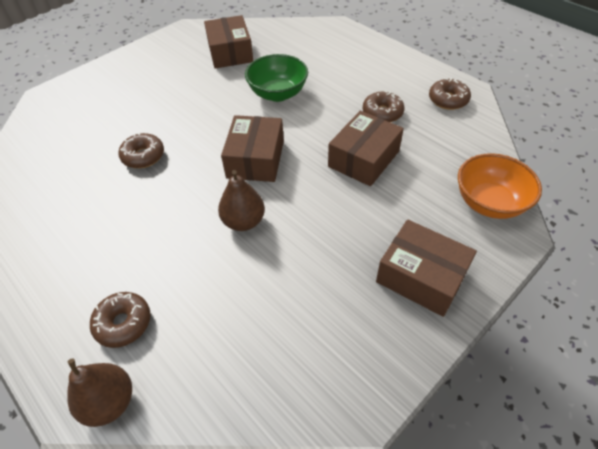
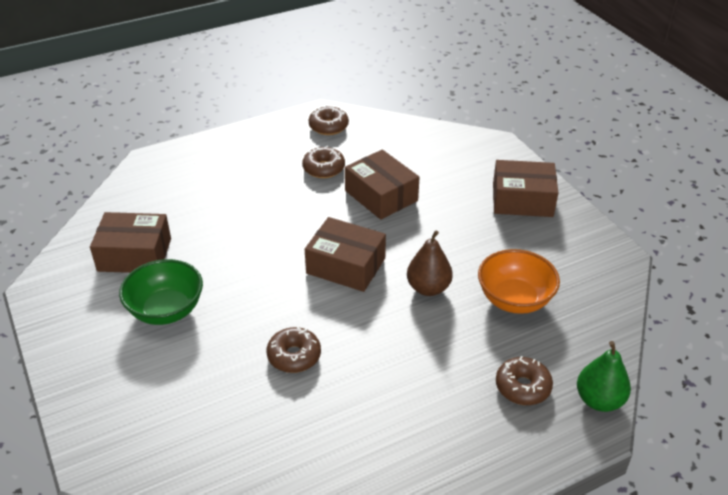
camera: 75 degrees left, 10 degrees down
(110, 402) = (599, 400): brown pear -> green pear
(278, 94) = (247, 230): green bowl -> green bowl (166, 310)
(421, 277) = (522, 200): brown box -> brown box turned 45 degrees clockwise
(489, 203) = (462, 145): orange bowl -> orange bowl (514, 299)

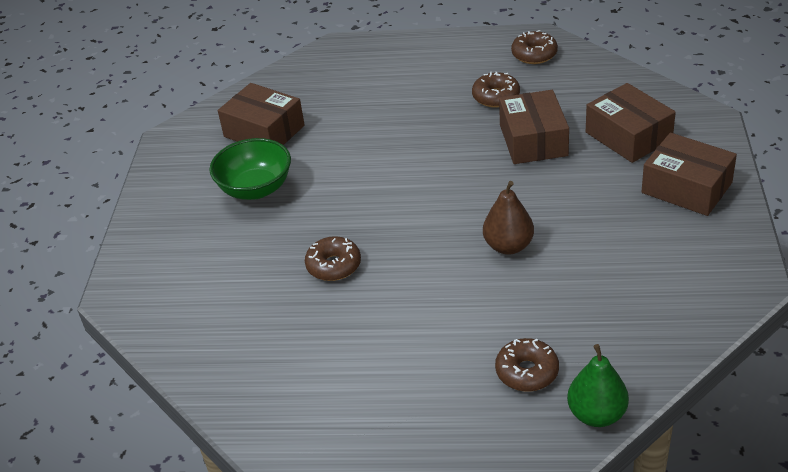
camera: 35 degrees right, 0 degrees up
(346, 266) = (443, 199): brown box -> brown box (628, 136)
(514, 299) = (590, 286): orange bowl -> none

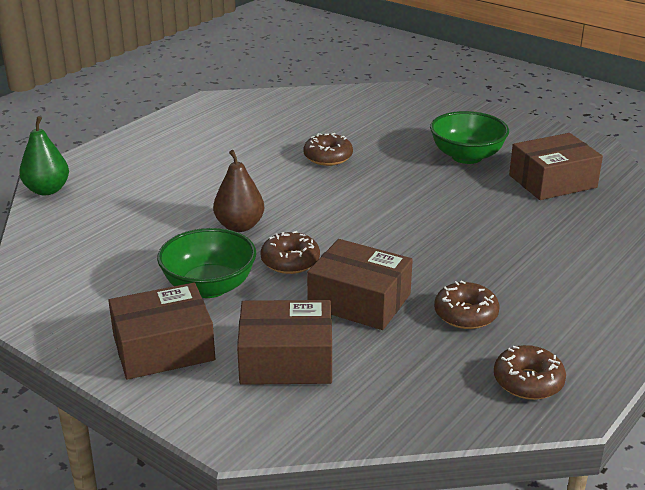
camera: 120 degrees right, 10 degrees down
(527, 372) = (118, 183): brown donut -> brown donut (290, 261)
(602, 210) = (209, 287): none -> green bowl

